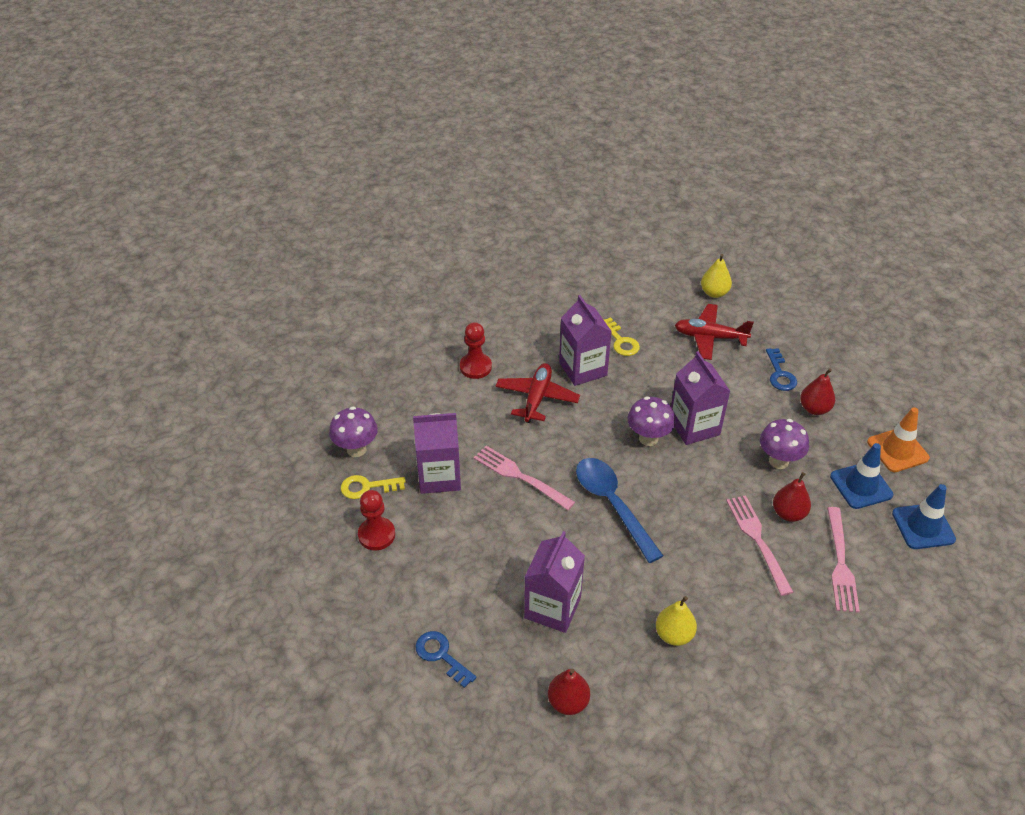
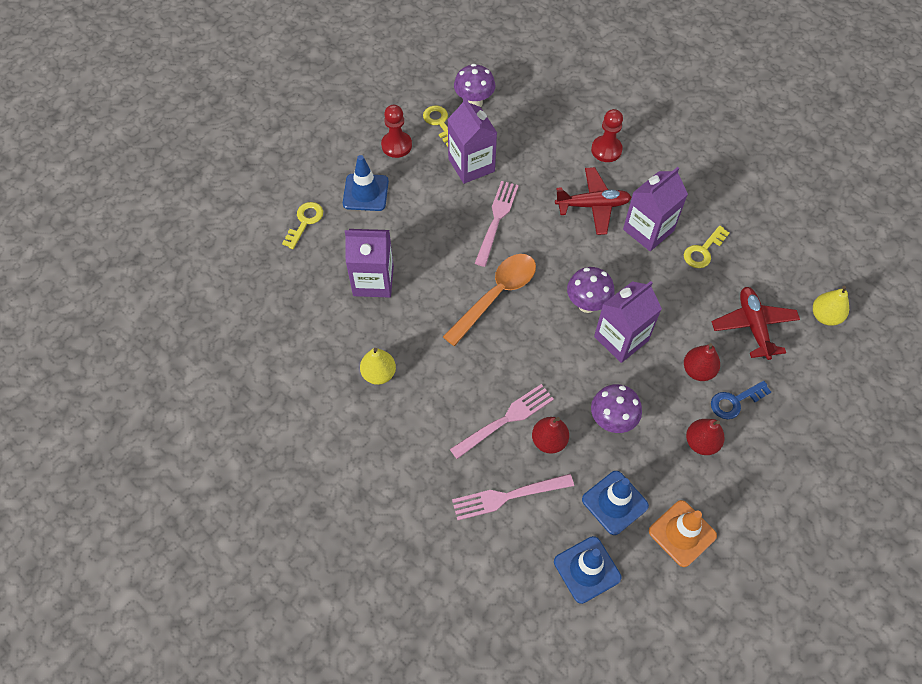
camera: 70 degrees right, 15 degrees up
(428, 582) = (365, 192): none -> blue traffic cone
(441, 655) = (305, 222): blue key -> yellow key
(568, 702) = (292, 314): red pear -> red pear (698, 370)
(612, 505) = (496, 295): blue spoon -> orange spoon

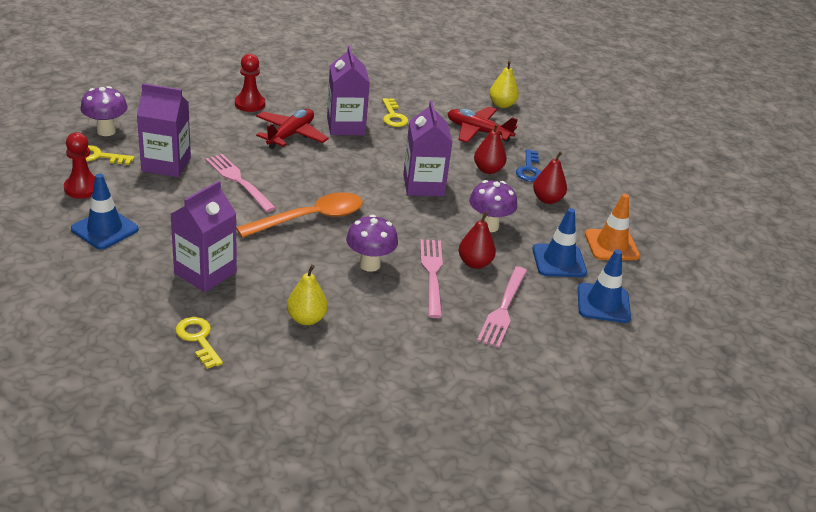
camera: 60 degrees left, 25 degrees down
(305, 222) = (80, 279): yellow key -> yellow key (198, 339)
(496, 295) = (310, 218): orange spoon -> orange spoon turned 75 degrees clockwise
(587, 304) = (375, 183): purple mushroom -> purple mushroom (369, 265)

